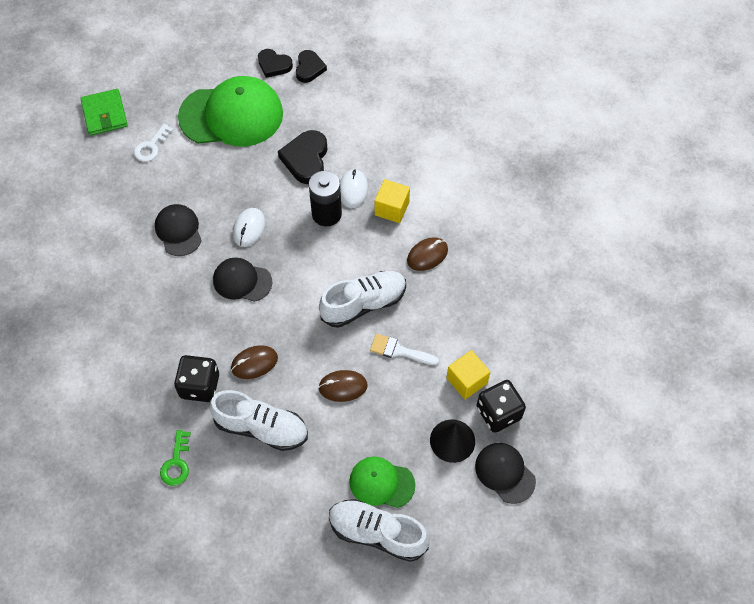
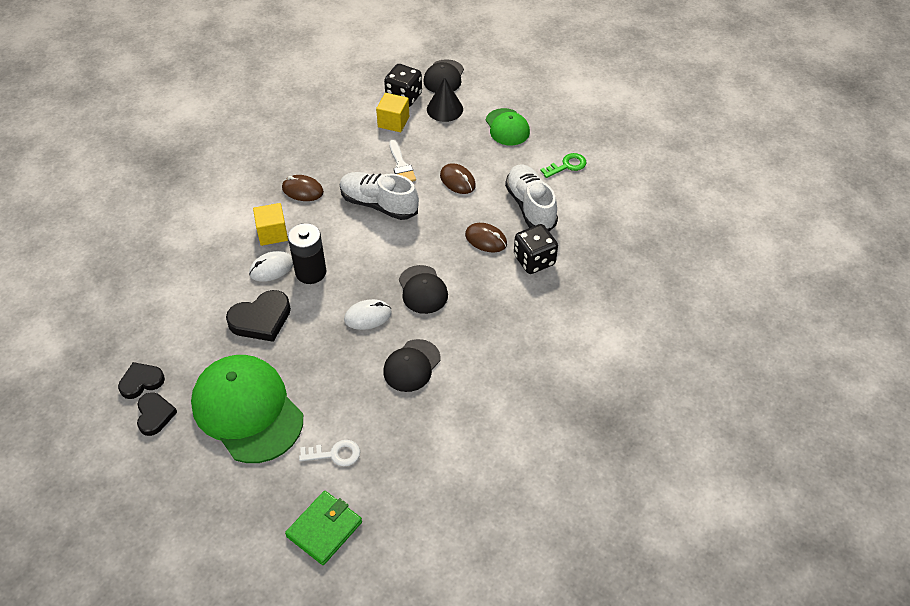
camera: 125 degrees left, 10 degrees down
(176, 463) = (601, 237): green key -> green key (567, 166)
(377, 533) = (541, 113): white shoe -> none

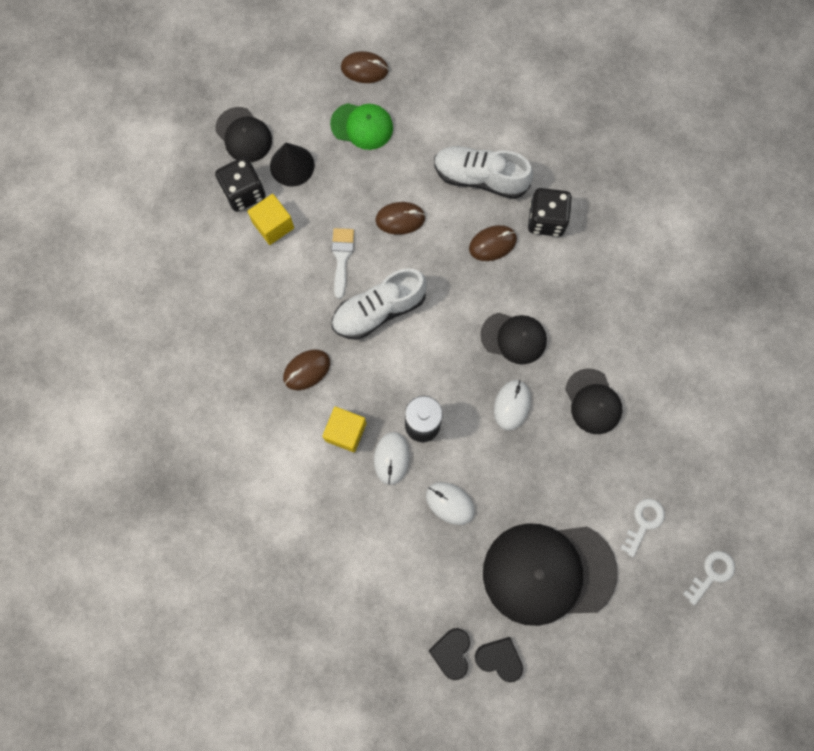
camera: 55 degrees left, 25 degrees up
(247, 410) = (548, 572): green cap -> black cap
(261, 319) = (450, 503): black heart -> white mouse
(324, 529) = (711, 574): green wallet -> white key
(401, 166) = (341, 257): white brush -> white brush turned 105 degrees counterclockwise
(550, 107) = (364, 69): none -> brown mouse
(567, 166) = (452, 110): green key -> none

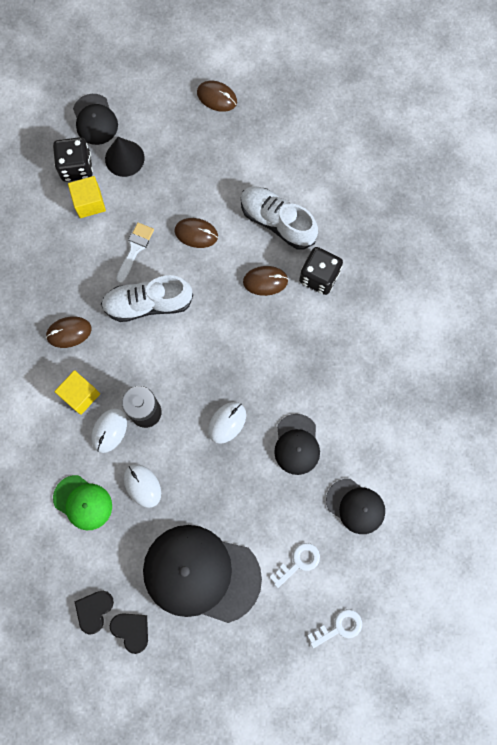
camera: 20 degrees right, 0 degrees up
(362, 126) = (195, 145): green cap -> green cap (83, 502)
(514, 338) = (251, 367): black cap -> black cap (355, 506)

